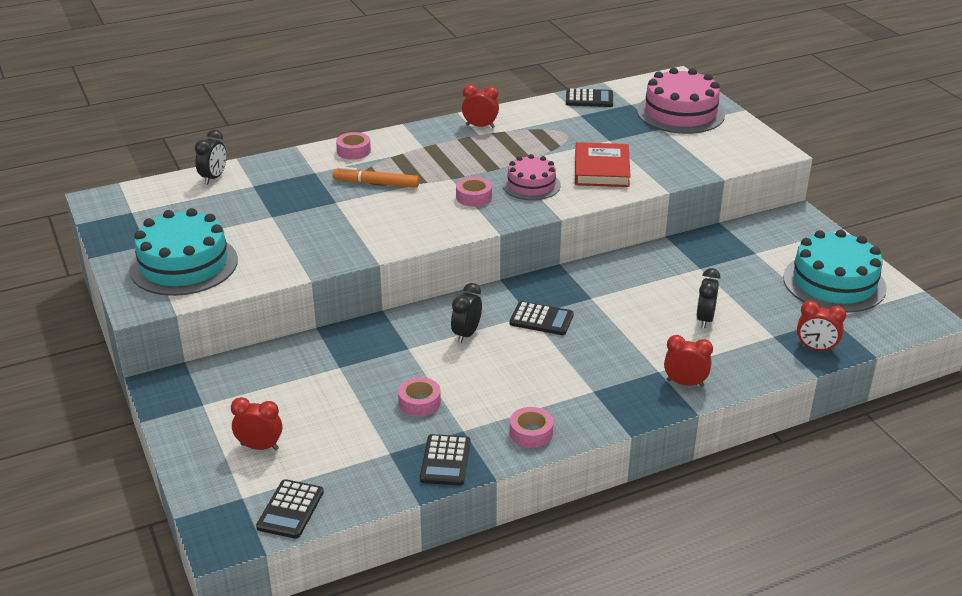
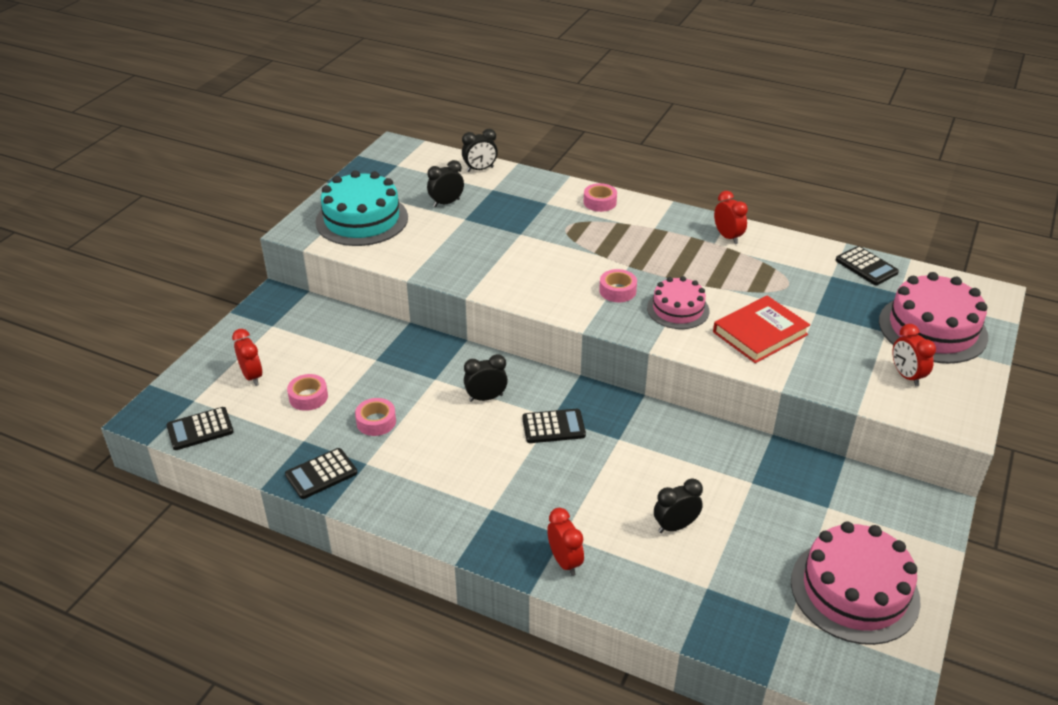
camera: 50 degrees right, 5 degrees up
(234, 214) = (446, 203): none -> black clock
(376, 183) = (570, 236): orange marker -> none
(531, 433) = (399, 502): pink tape -> pink tape (308, 397)
(541, 319) = (553, 427): black calculator -> black calculator turned 75 degrees counterclockwise
(816, 348) = (724, 629): red clock -> red clock (906, 376)
(834, 283) = (854, 590): turquoise cake -> pink cake

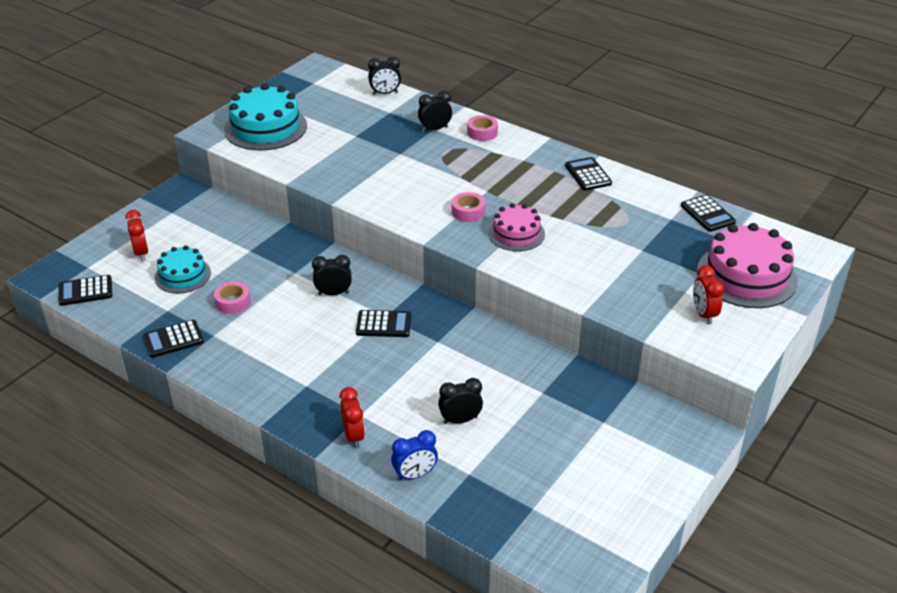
camera: 10 degrees right, 0 degrees up
(308, 397) = (183, 275): pink tape -> turquoise cake
(446, 203) = (344, 120): black clock -> black clock (435, 129)
(648, 597) = (415, 475): none -> blue clock
(727, 237) = (588, 174): red clock -> black calculator
(760, 333) = (583, 262): red book -> none
(854, 590) = (599, 494): pink cake -> none

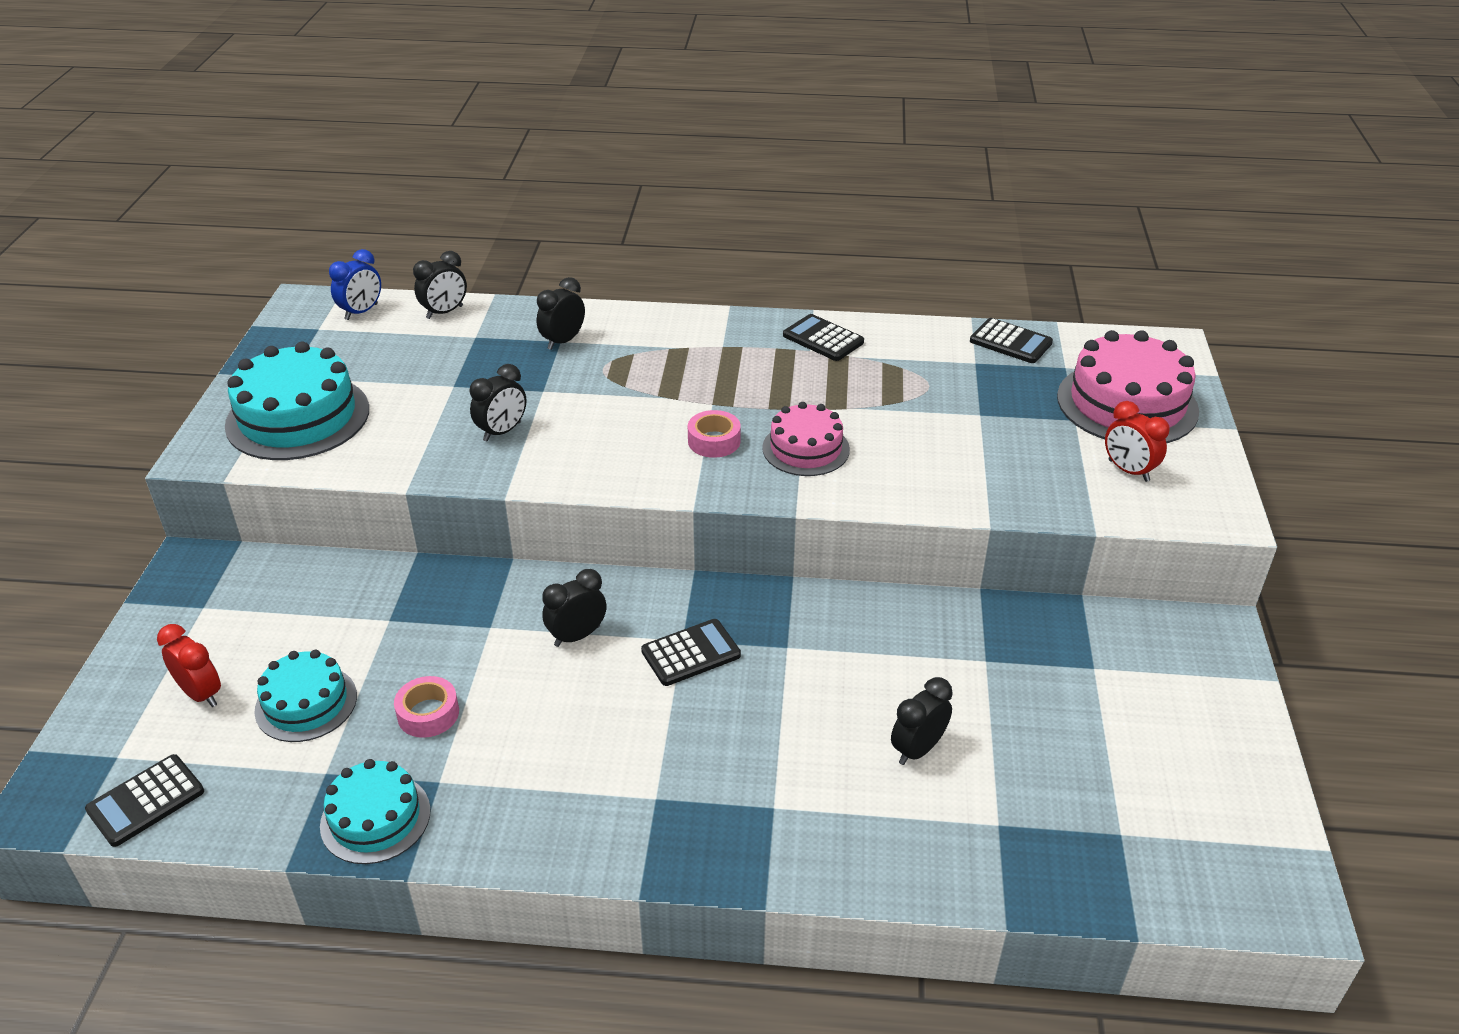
camera: 30 degrees left, 0 degrees up
(173, 339) = (375, 818): black calculator -> turquoise cake
(353, 436) = (793, 845): red clock -> none
(359, 169) = (502, 432): none -> black clock
(415, 475) = (929, 863): blue clock -> blue clock (361, 312)
(482, 132) = (633, 326): pink tape -> none

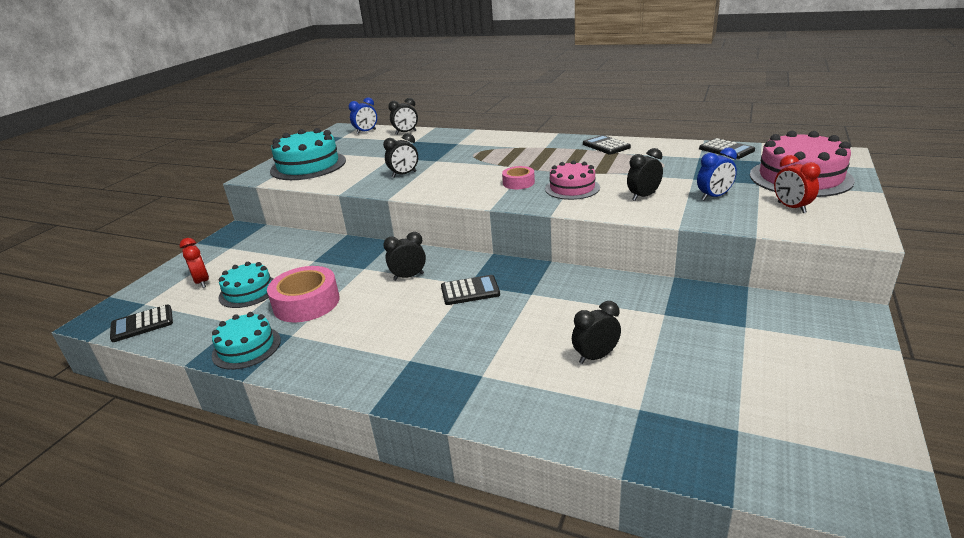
camera: 20 degrees right, 10 degrees down
(428, 714) = (306, 303): pink tape -> pink tape, size x1.79
(563, 341) = (458, 143): black clock -> black clock (643, 196)
(1020, 454) = (714, 197): none -> blue clock

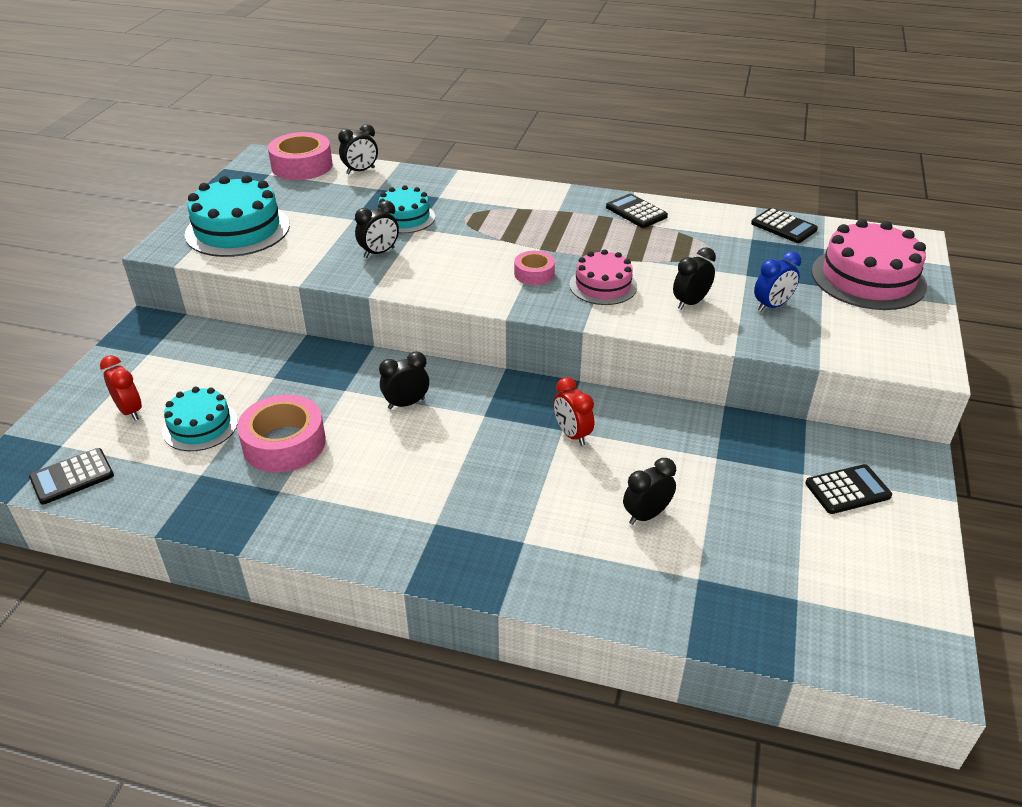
camera: 10 degrees left, 10 degrees up
(246, 347) = (227, 510): turquoise cake -> turquoise cake (404, 218)
(366, 132) = (302, 166): blue clock -> pink tape
(470, 291) = (488, 425): black calculator -> black calculator (847, 490)
(791, 208) = (857, 326): red clock -> red clock (572, 434)

